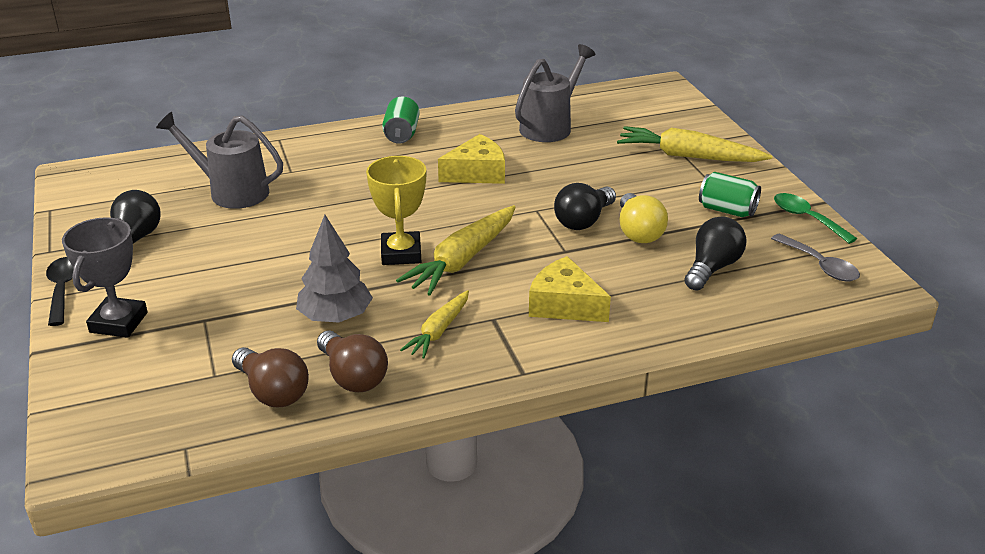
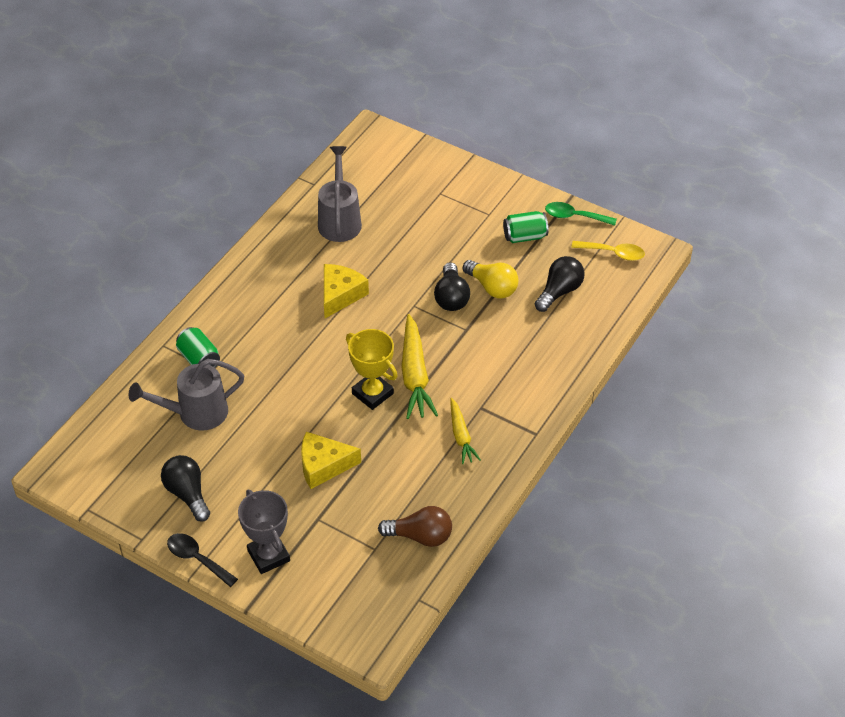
camera: 40 degrees left, 15 degrees up
(335, 317) = (392, 465): grey tree -> none
(353, 376) = (451, 497): brown light bulb -> none
(401, 134) = (245, 288): green can -> green can (199, 359)
(564, 305) = (508, 372): yellow cheese -> yellow cheese (323, 465)
(689, 156) = (457, 198): yellow carrot -> none
(712, 268) = (559, 291): black light bulb -> black light bulb turned 45 degrees clockwise
(820, 265) = (613, 253): grey spoon -> yellow spoon

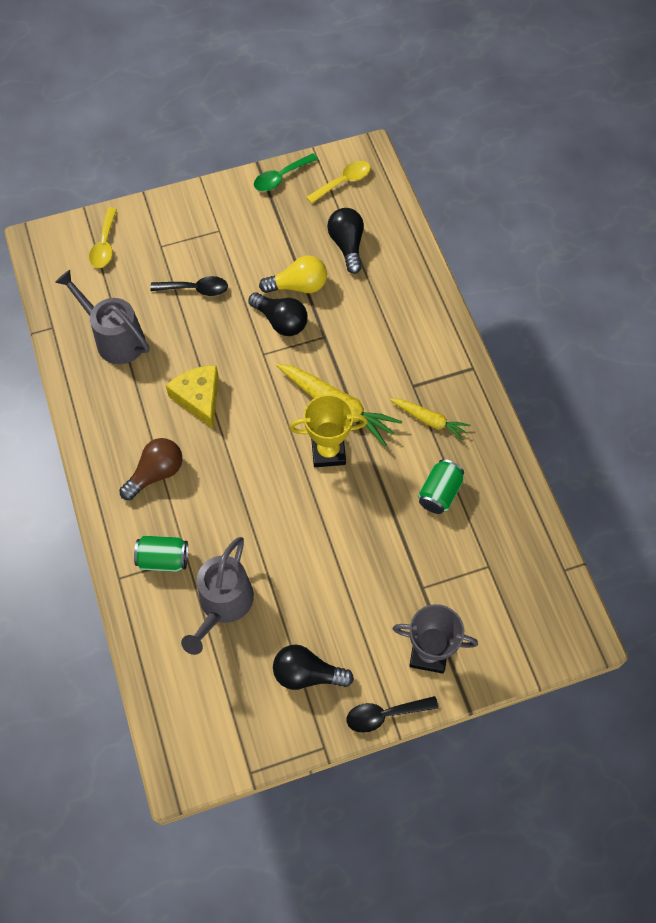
camera: 50 degrees left, 15 degrees up
(323, 465) = (371, 543): yellow cheese -> none
(407, 165) = (105, 245): none -> yellow spoon
(420, 536) = (504, 523): brown light bulb -> brown light bulb (156, 473)
(425, 234) = (195, 289): none -> black spoon
(524, 236) = (268, 225): green can -> green can (439, 493)

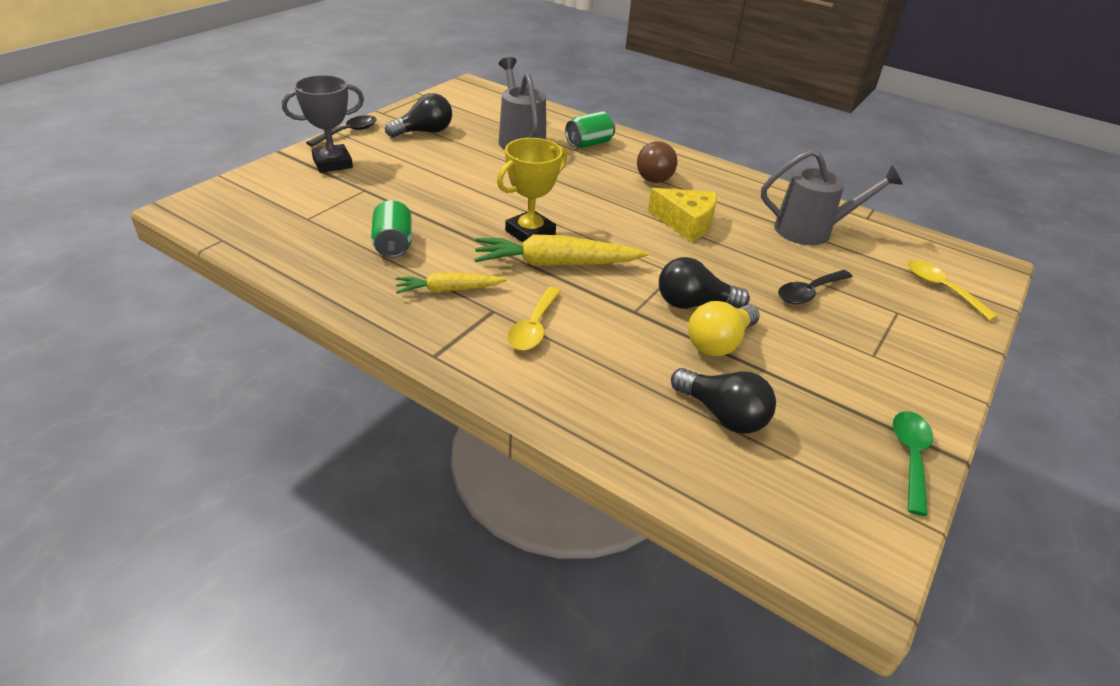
camera: 140 degrees right, 25 degrees down
(343, 182) = (833, 501): yellow spoon -> yellow spoon (533, 327)

